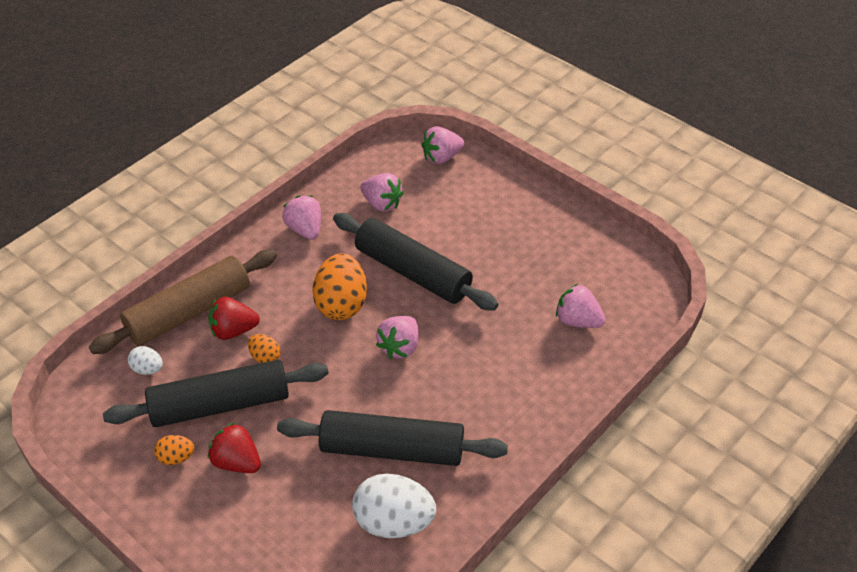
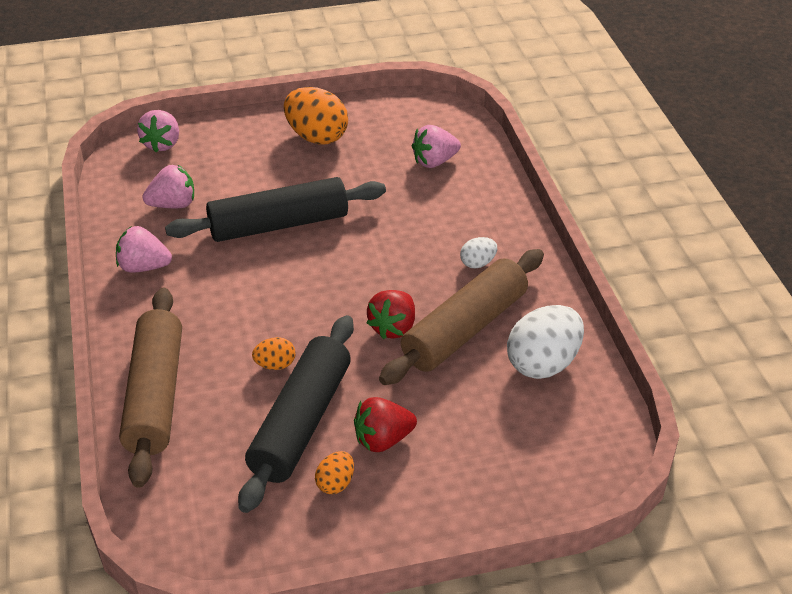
camera: 55 degrees left, 5 degrees down
(147, 369) = (198, 459): white egg -> white egg (478, 263)
(233, 330) = (217, 373): red strawberry -> red strawberry (393, 327)
(341, 304) = (266, 285): orange egg -> orange egg (316, 137)
(392, 449) = (465, 329): black rolling pin -> brown rolling pin
(400, 347) = (356, 272): pink strawberry -> none

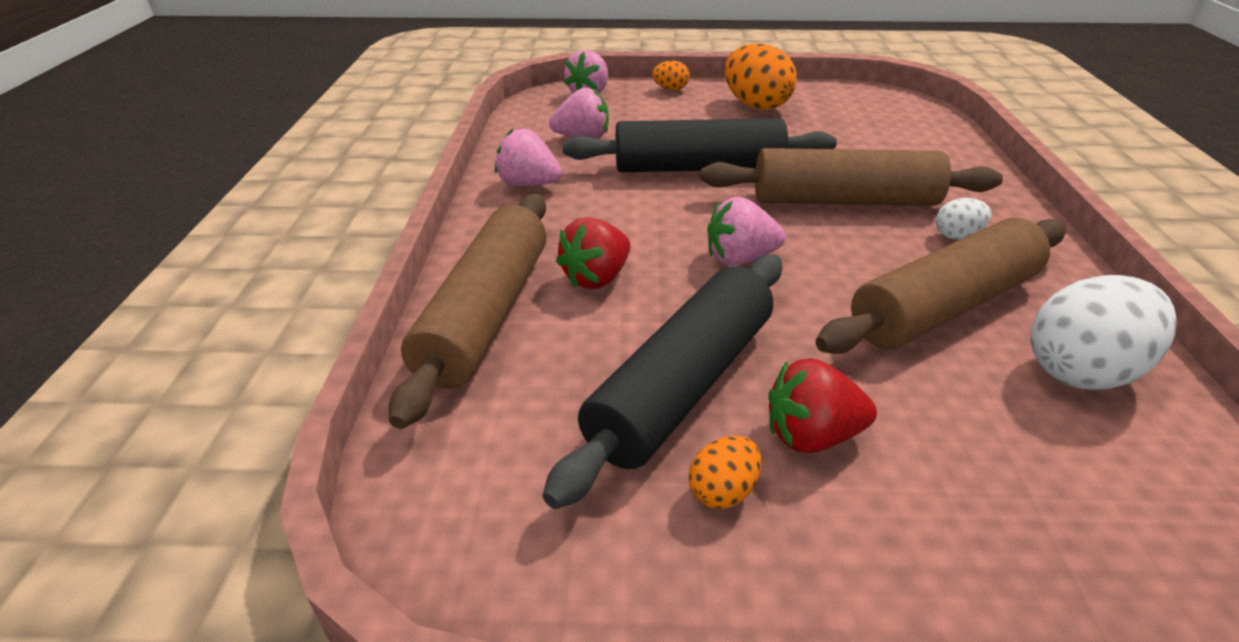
camera: 15 degrees right, 5 degrees down
(275, 365) = (660, 306): orange egg -> orange egg (670, 89)
(393, 327) = (835, 288): red strawberry -> red strawberry (596, 278)
(396, 242) = (844, 201): none -> brown rolling pin
(434, 161) = (893, 138): pink strawberry -> pink strawberry (740, 258)

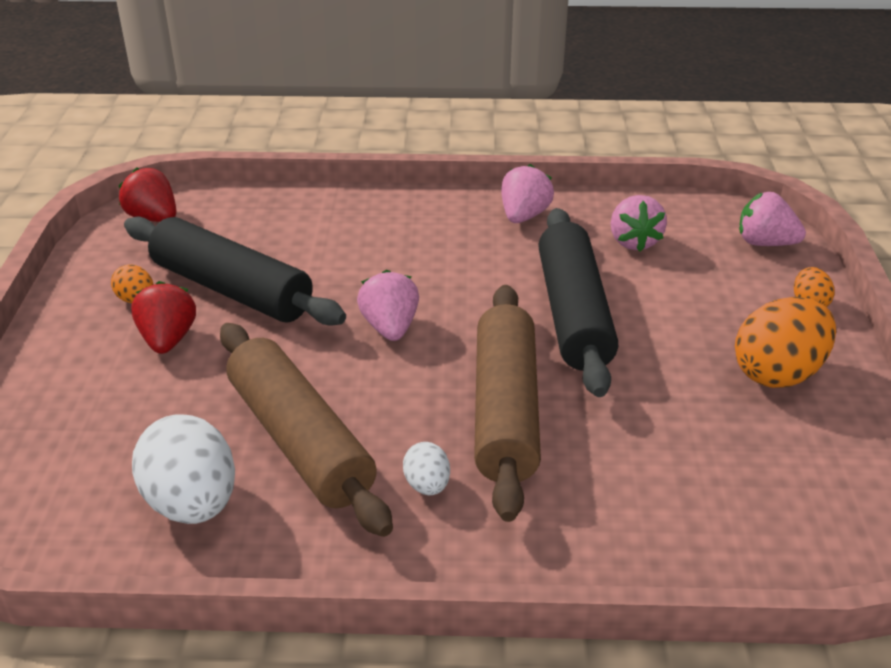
camera: 90 degrees right, 0 degrees up
(485, 314) = (326, 210): brown rolling pin -> none
(596, 278) = (366, 254): red strawberry -> red strawberry (153, 218)

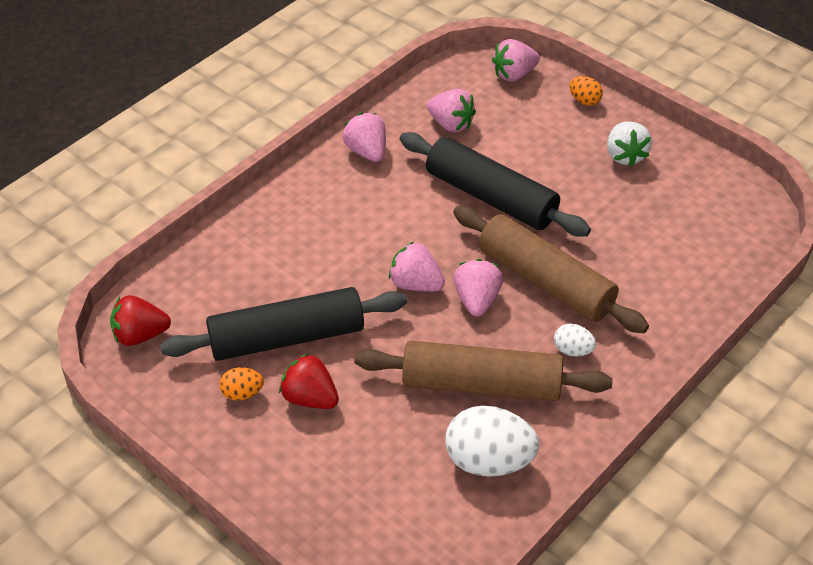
camera: 50 degrees left, 10 degrees up
(417, 377) = (477, 300): none -> pink strawberry
(777, 373) = (625, 156): orange egg -> white strawberry

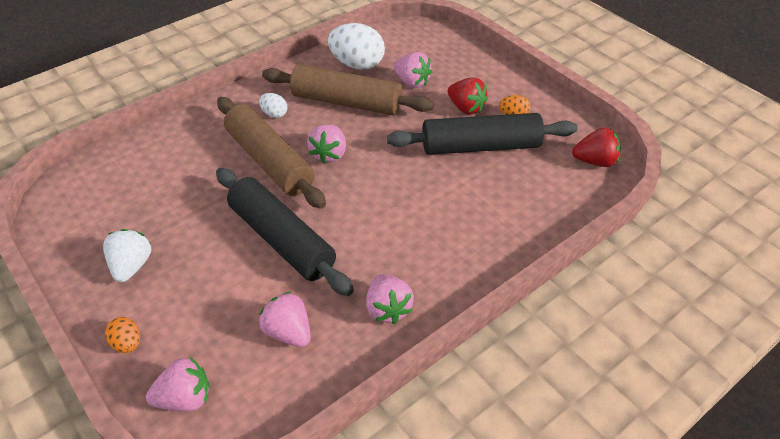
camera: 170 degrees left, 0 degrees up
(415, 284) = (373, 172): pink strawberry -> pink strawberry (412, 82)

